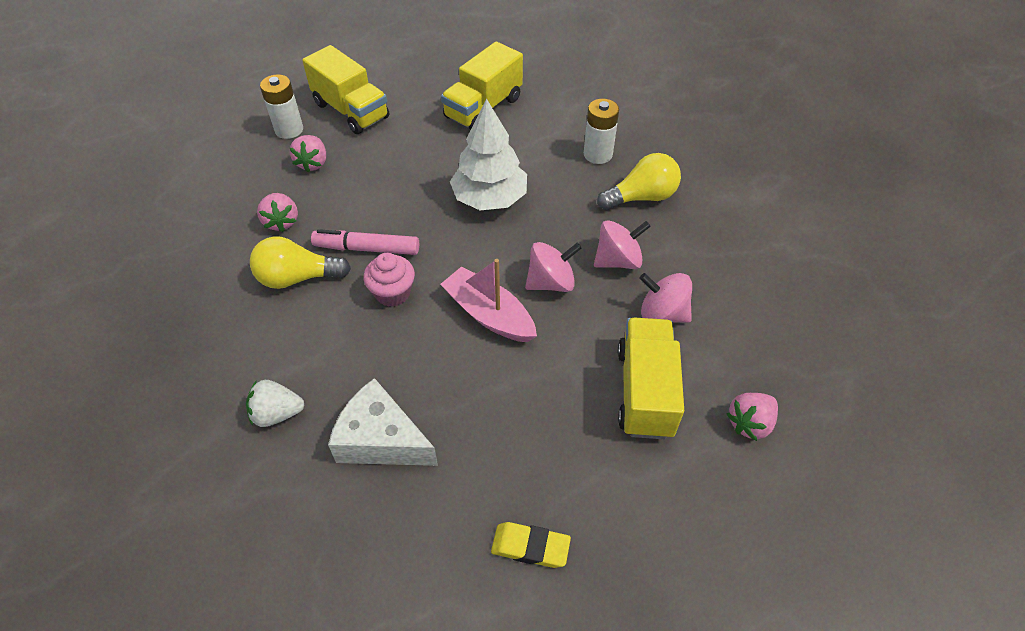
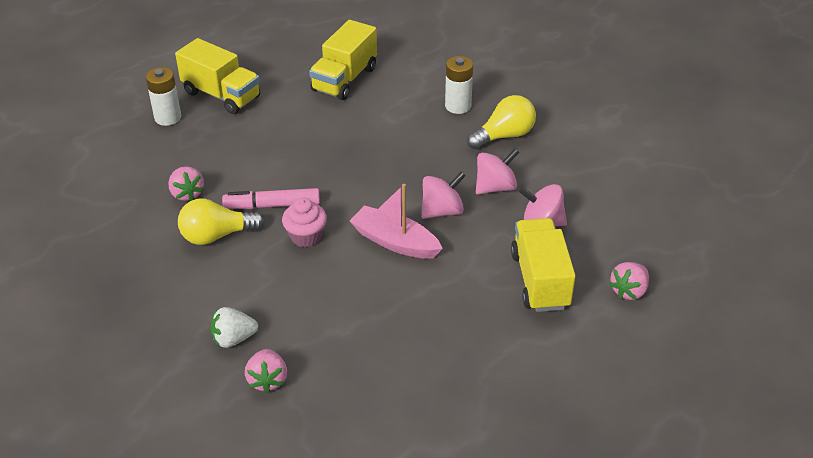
camera: 10 degrees left, 10 degrees down
(313, 163) = (200, 143): pink strawberry -> pink strawberry (267, 380)
(381, 440) = (329, 345): white cheese -> none
(489, 198) = (371, 152): white tree -> none
(530, 547) = (473, 399): yellow eraser -> none

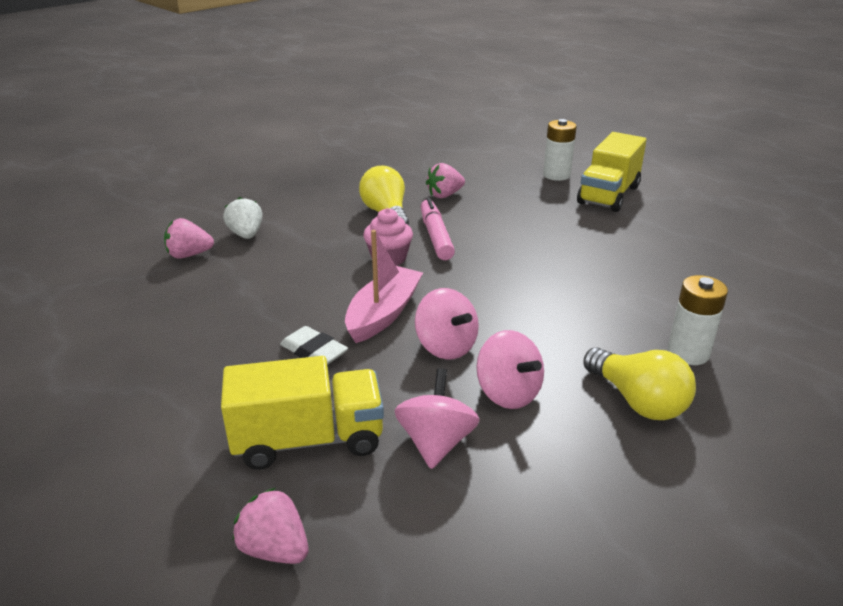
camera: 85 degrees right, 10 degrees down
(344, 79) = (688, 261): yellow truck -> none
(442, 281) = (314, 351): none -> white eraser

